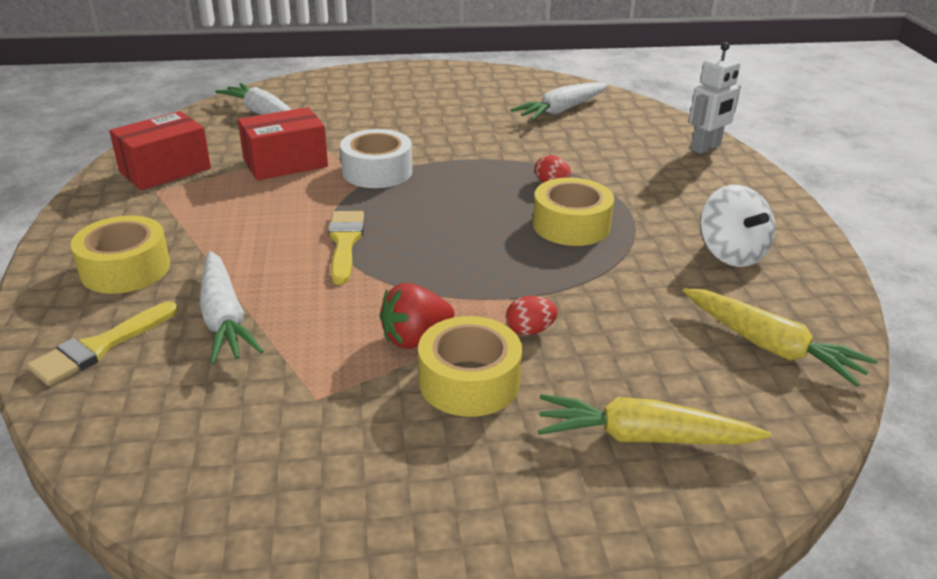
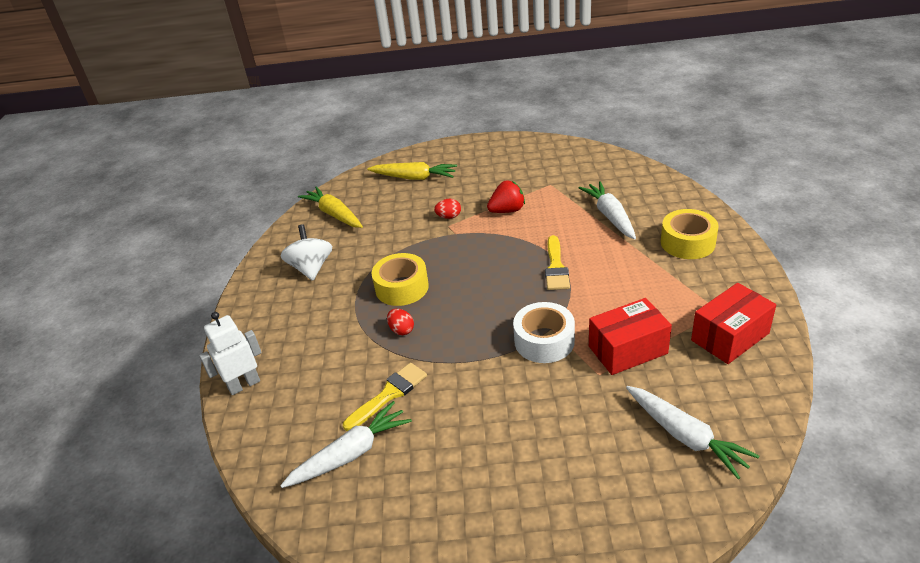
camera: 170 degrees left, 5 degrees up
(100, 347) = (665, 200): yellow brush -> yellow brush (389, 394)
(469, 381) = (482, 193): yellow tape -> none

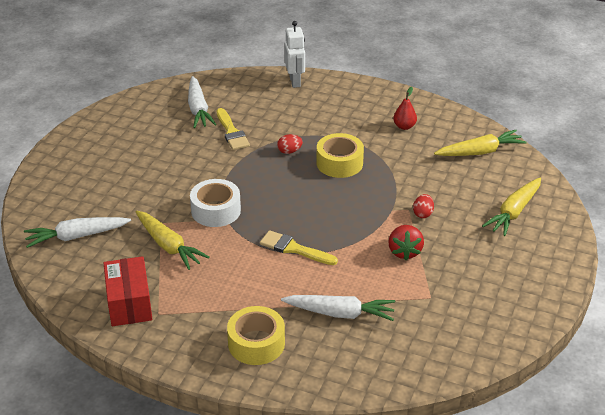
camera: 110 degrees right, 0 degrees up
(311, 268) = (404, 126): white spinning top -> red pear
(627, 350) = (168, 246): red box -> yellow carrot

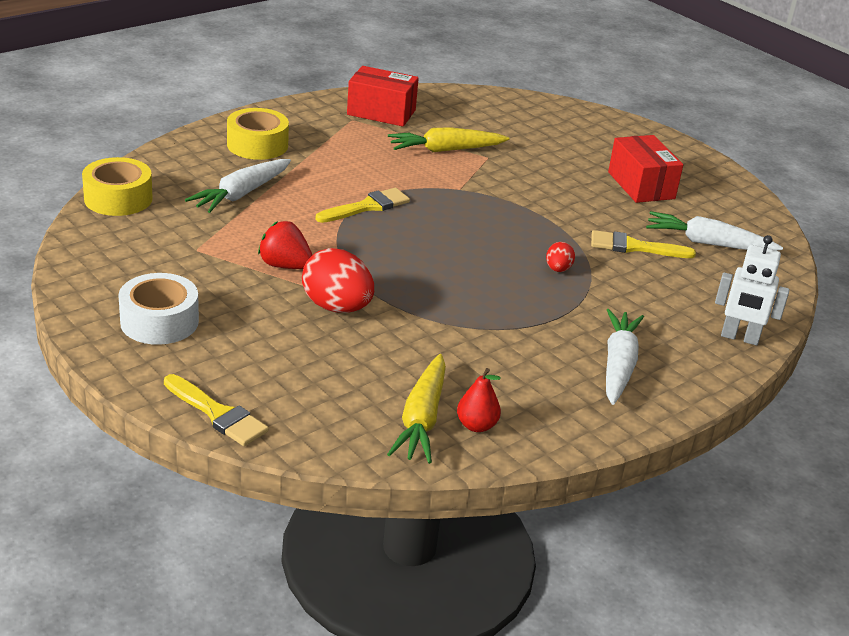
camera: 115 degrees right, 5 degrees down
(76, 236) = (506, 117): white carrot -> white carrot (618, 365)
(141, 148) = (641, 185): none -> red box
(216, 211) = (480, 189): white tape -> white tape (159, 321)
(339, 163) = (500, 293): yellow tape -> yellow tape (118, 198)
(404, 126) = (545, 381): red pear -> red pear (476, 425)
(423, 214) = (337, 307): red egg -> red egg, size x2.00
(514, 212) = (261, 377): yellow carrot -> none
(557, 213) = (217, 414): none -> yellow brush

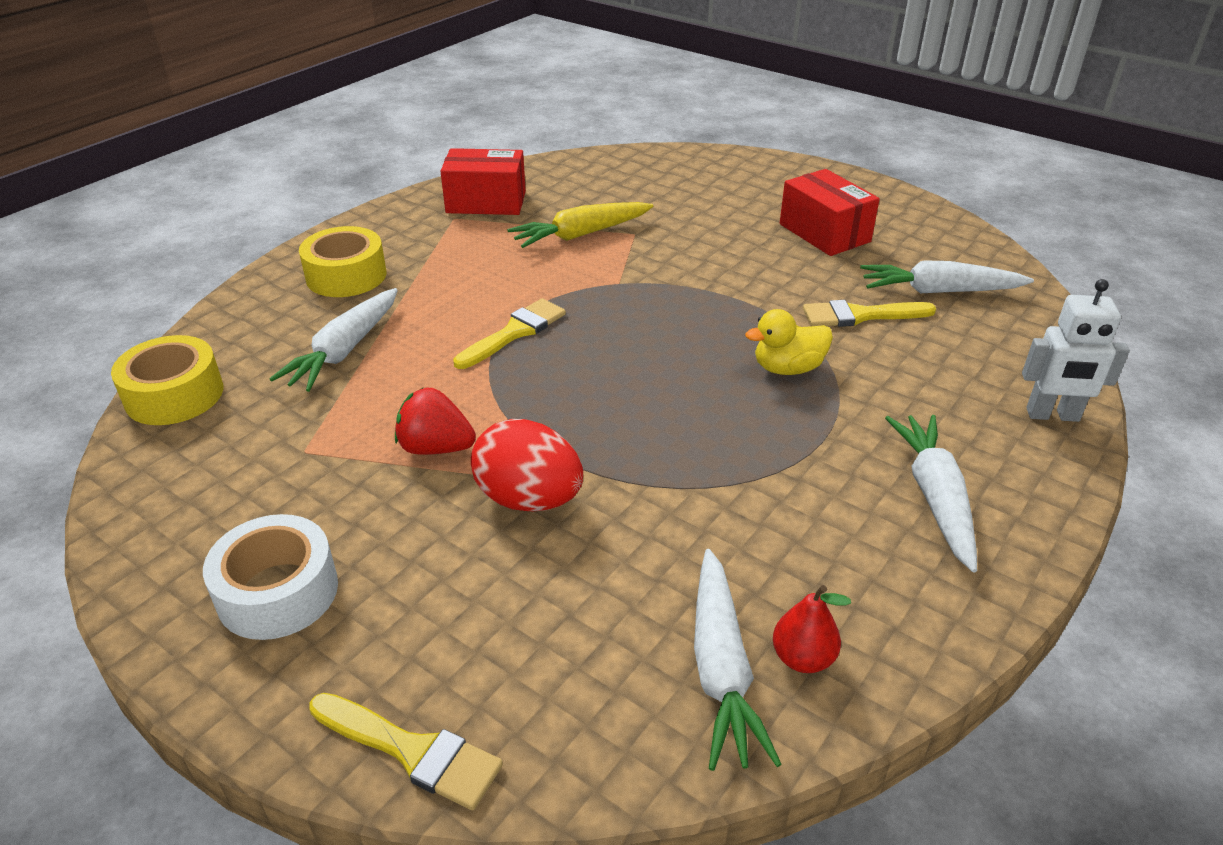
camera: 10 degrees left, 5 degrees up
(421, 419) = (721, 669): yellow carrot -> white carrot
(558, 269) = (787, 368): red egg -> yellow duck

